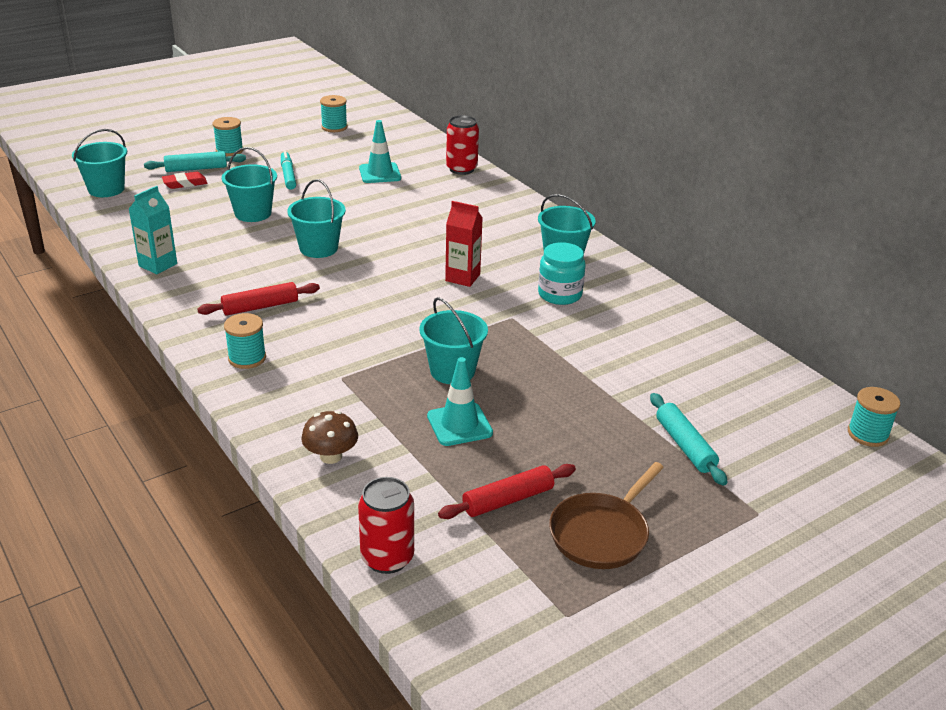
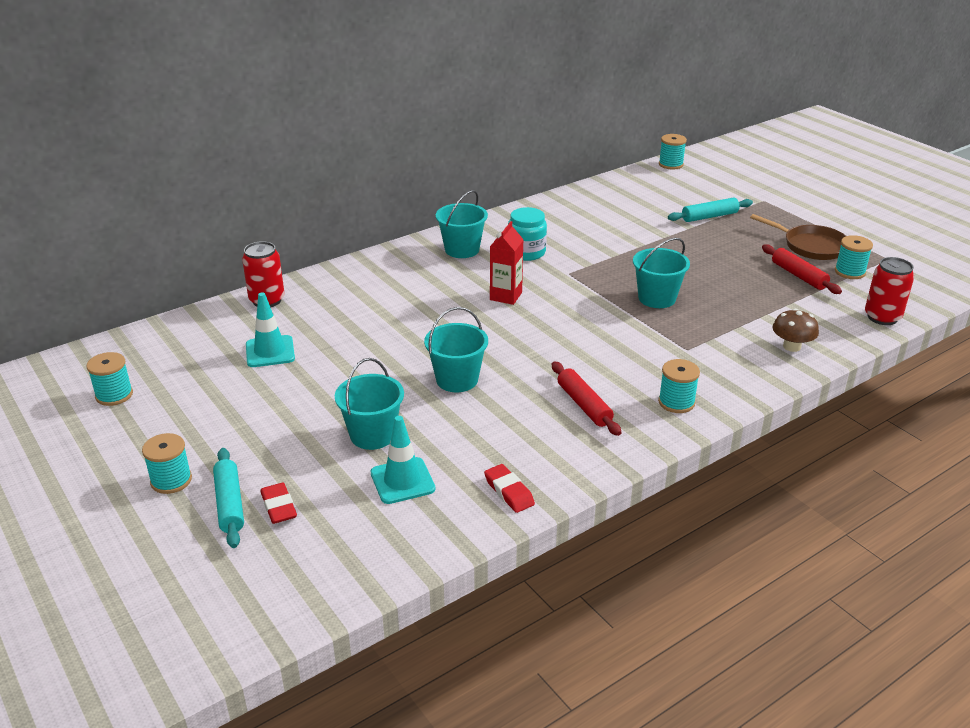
camera: 90 degrees left, 0 degrees up
(106, 189) = (289, 586): turquoise bucket -> none
(158, 265) = (509, 492): turquoise carton -> red eraser
(288, 175) = (264, 419): turquoise marker -> none
(459, 425) = (726, 294): turquoise traffic cone -> turquoise traffic cone (402, 481)
(520, 557) = (850, 272): none -> turquoise spool

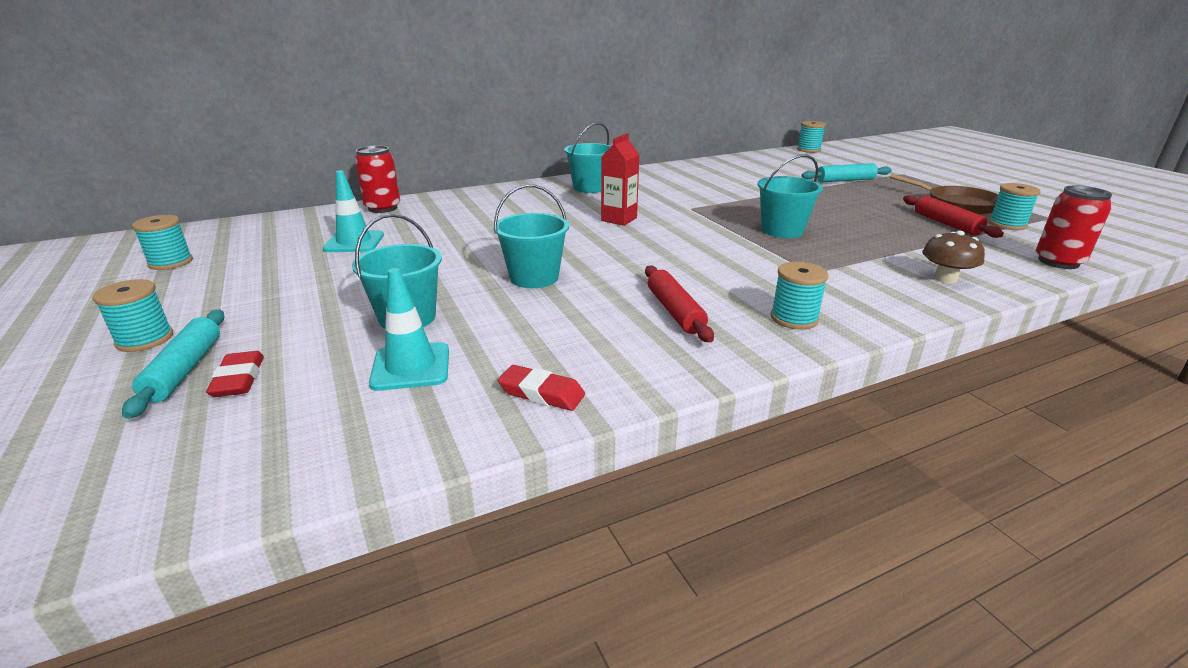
camera: 10 degrees right, 5 degrees down
(509, 492) = (541, 393): red eraser -> red eraser turned 45 degrees counterclockwise
(526, 252) = (652, 193): turquoise jar -> none

